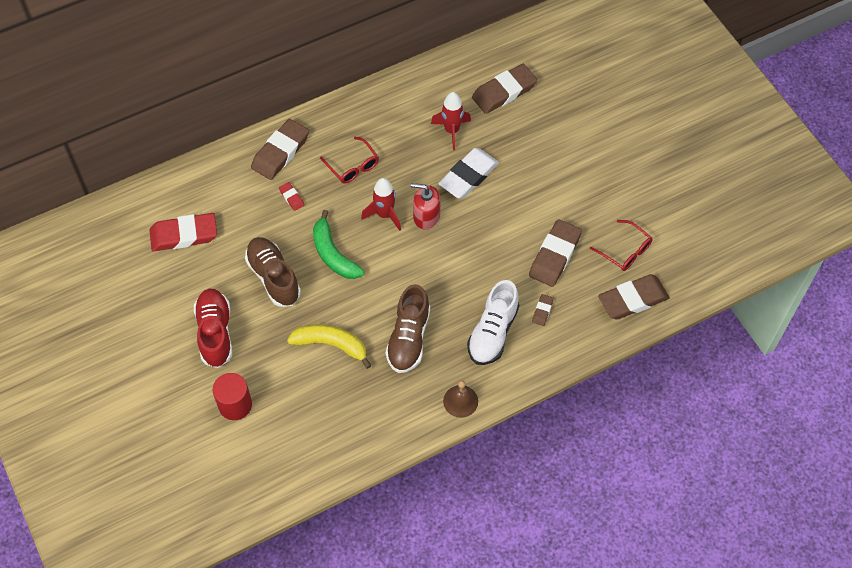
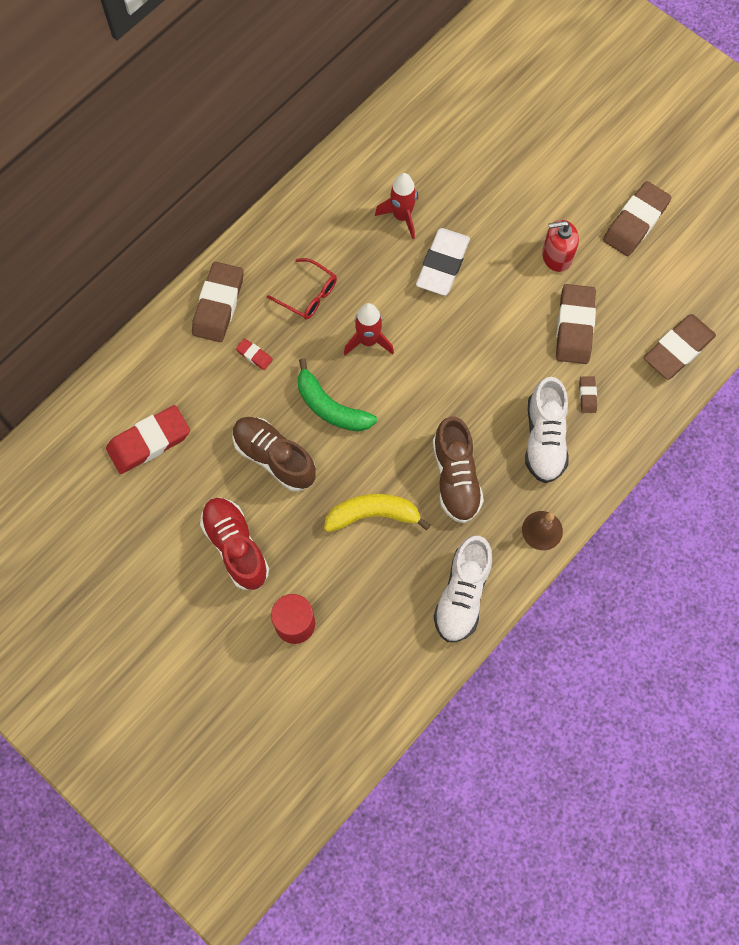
camera: 20 degrees left, 10 degrees up
(375, 428) = (462, 594): none -> white shoe
(426, 216) = (415, 327): red soap dispenser -> red soap dispenser (556, 256)
(504, 92) = (440, 152): brown eraser -> brown eraser (635, 222)
(625, 251) = (647, 296): red glasses -> none

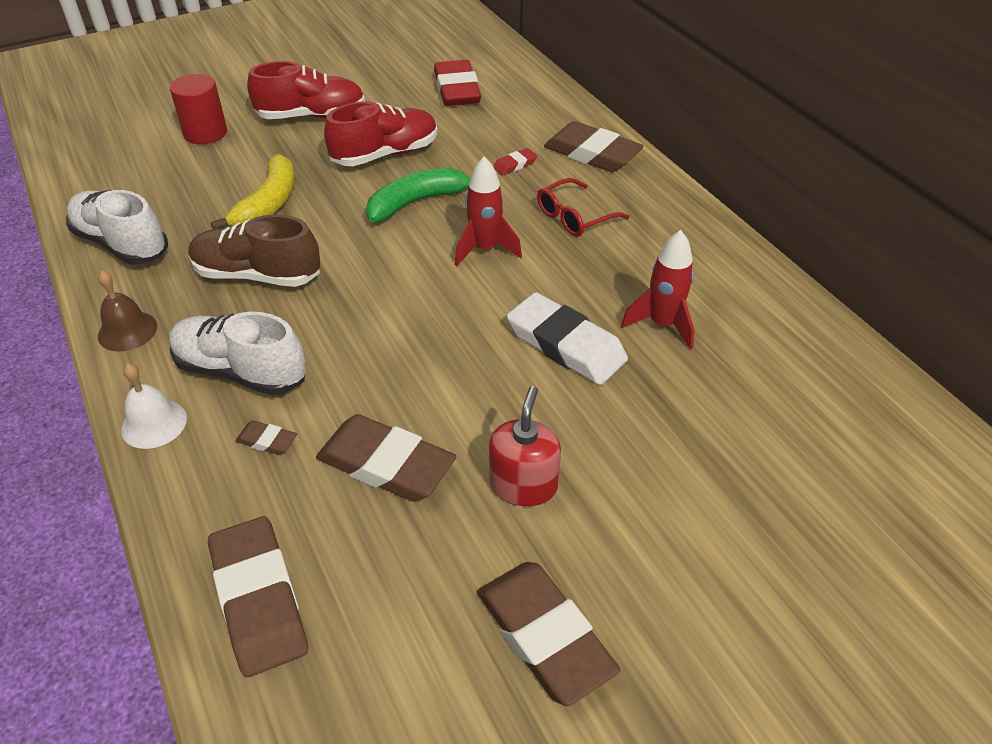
camera: 110 degrees right, 25 degrees down
(274, 458) = (385, 154): brown shoe -> red shoe
(604, 464) = (154, 423): none -> white bell

